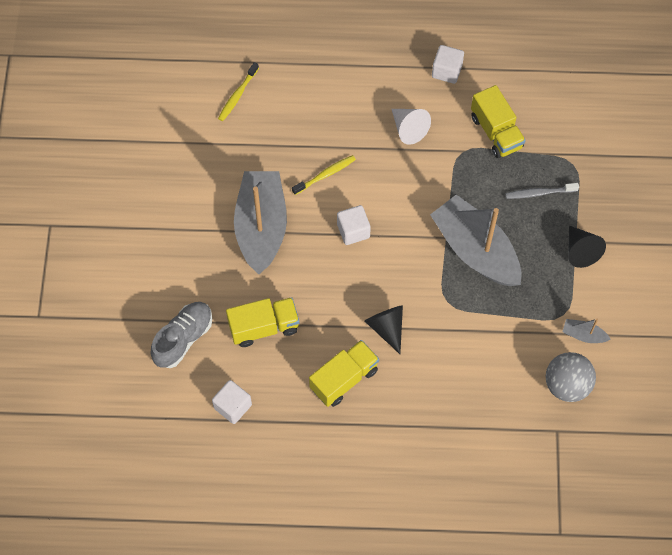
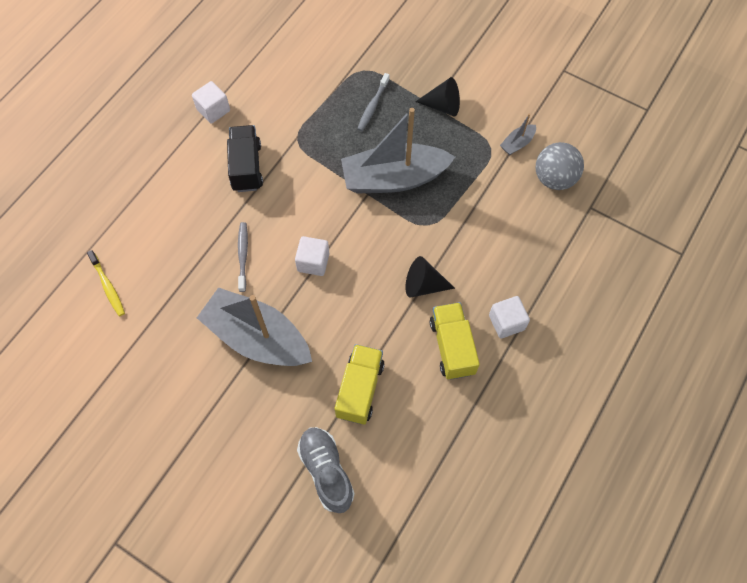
camera: 60 degrees left, 0 degrees up
(233, 406) = (423, 461): white cube -> white cube (506, 322)
(325, 175) = (243, 255): yellow toothbrush -> grey toothbrush
(408, 129) = (246, 167): white cone -> black truck
(496, 132) = (296, 106): yellow truck -> none

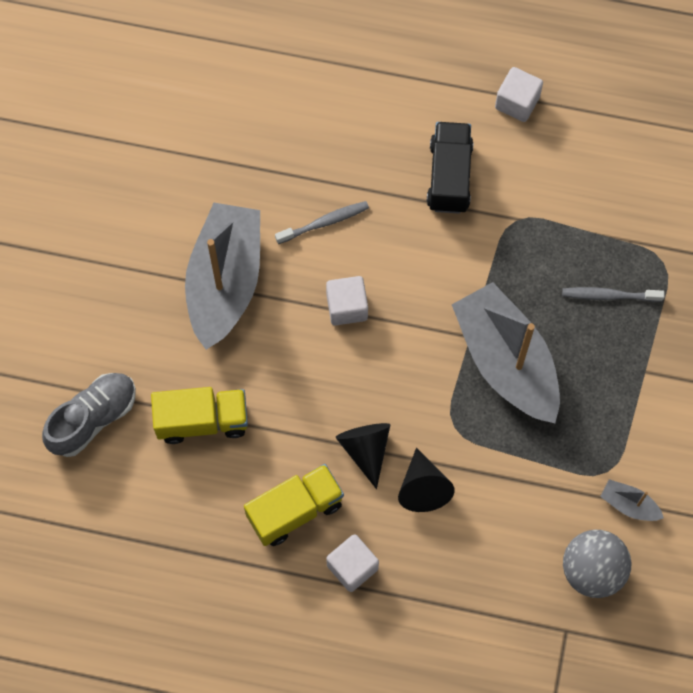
camera: 70 degrees right, 5 degrees up
(108, 286) = (228, 92): yellow toothbrush -> none
(246, 167) = (449, 176): black truck -> black truck turned 60 degrees counterclockwise
(442, 106) = (649, 386): black cone -> black cone (423, 487)

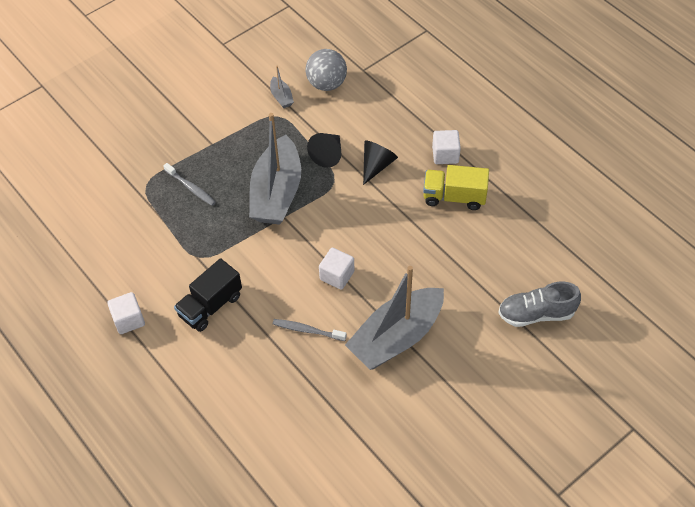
camera: 140 degrees left, 15 degrees down
(202, 420) = (471, 271): yellow truck -> none
(365, 449) = (391, 200): black cone -> black cone (328, 154)

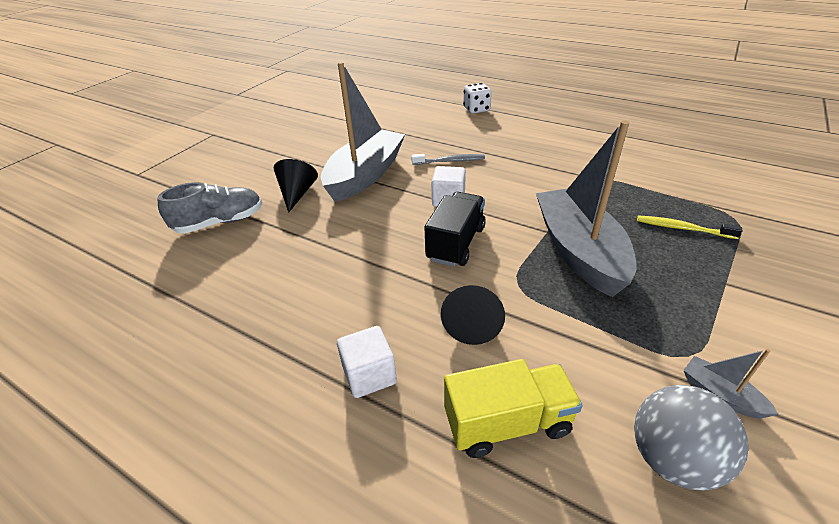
camera: 160 degrees right, 15 degrees down
(128, 320) = (605, 133): white cube -> none
(191, 188) = (682, 228): grey toothbrush -> yellow toothbrush
(210, 306) = (549, 154): black truck -> black truck (456, 243)
(221, 427) = (476, 109): none -> white dice
(328, 154) = (554, 317): black cone -> black cone (297, 194)
(454, 197) = (338, 313): yellow truck -> yellow truck (507, 422)

